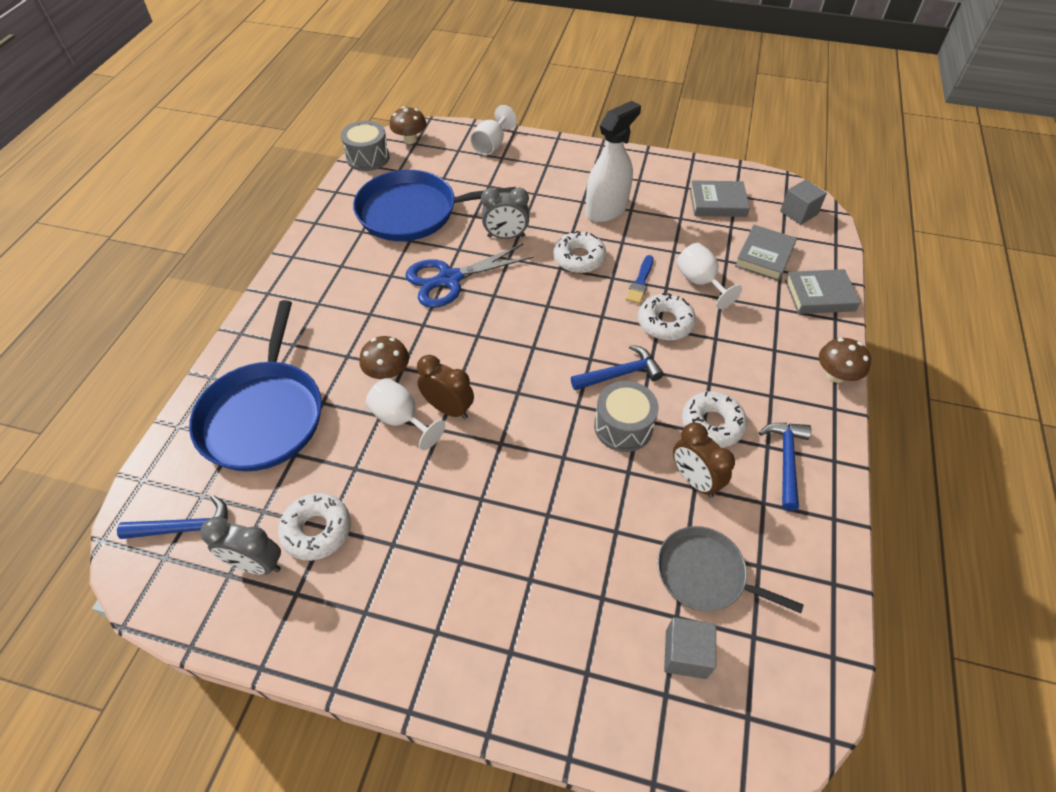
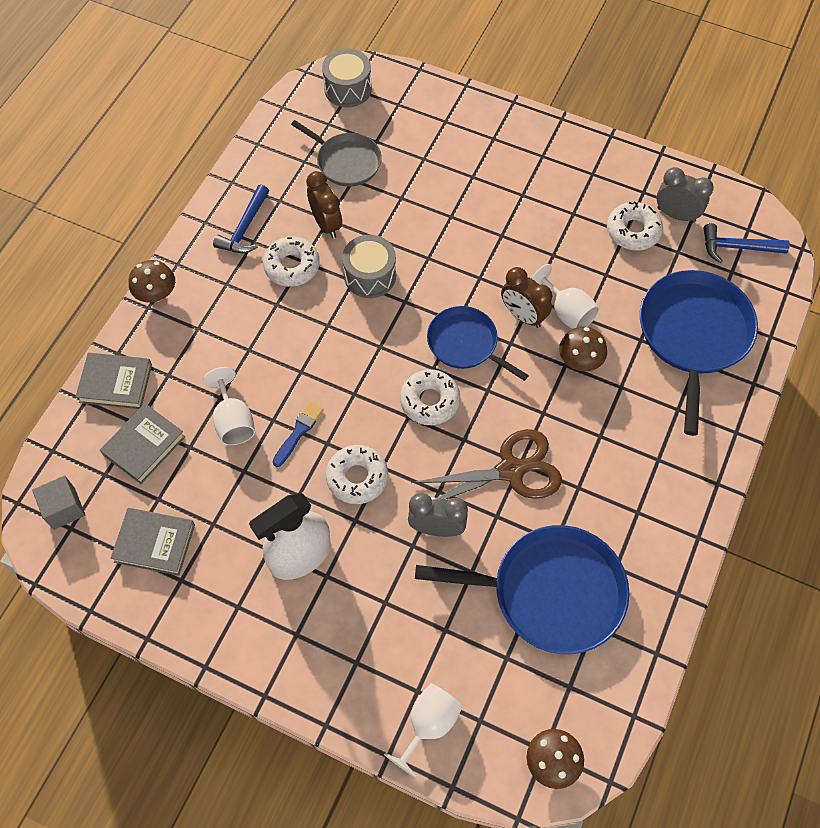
camera: 170 degrees left, 10 degrees up
(368, 157) = (615, 726): grey drum -> grey drum (348, 89)
(450, 279) = (510, 470): blue scissors -> brown scissors
(505, 373) = (465, 344): none -> blue pan
(620, 374) = (356, 326): blue hammer -> none
(665, 323) = (292, 375): white donut -> white donut (429, 401)
(685, 654) = (378, 121): grey cube -> none

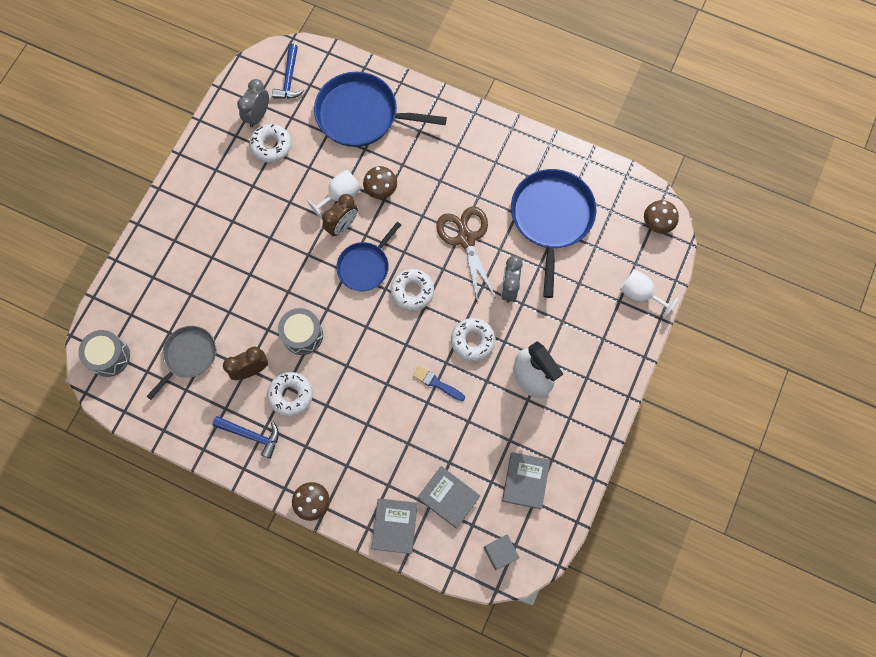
camera: 90 degrees left, 10 degrees up
(233, 421) = (428, 431): white goblet -> none

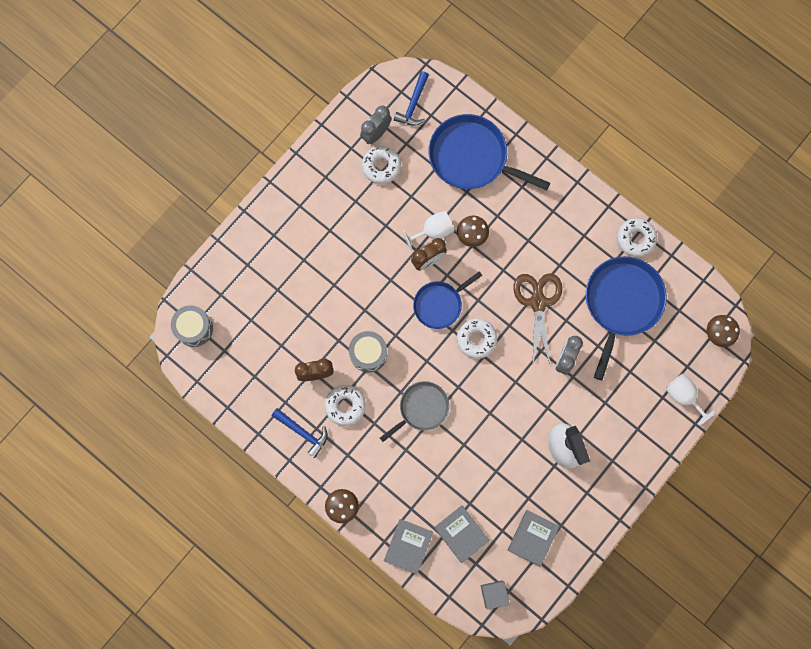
camera: 15 degrees right, 5 degrees up
(189, 356) = (264, 346): grey pan -> grey pan (421, 408)
(437, 383) = (477, 429): blue brush -> none
(472, 341) = (519, 399): white donut -> white donut (635, 239)

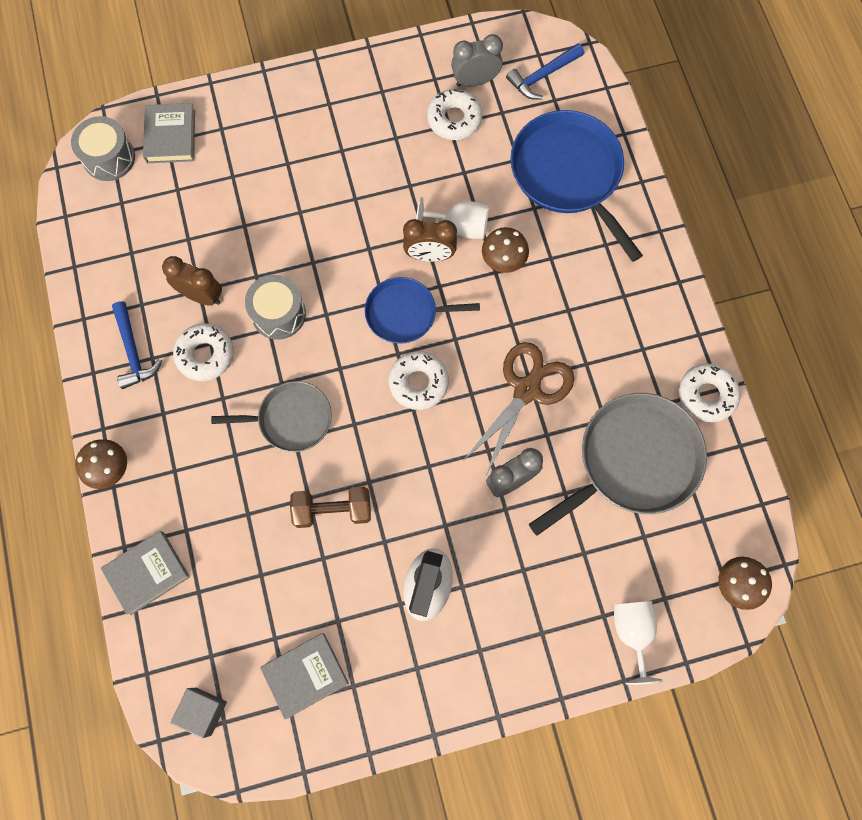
camera: 35 degrees right, 5 degrees down
(461, 534) = (222, 605): grey book -> grey book (171, 136)
(482, 442) = (333, 510): none -> brown dumbbell
(621, 303) = (633, 461): blue pan -> grey pan

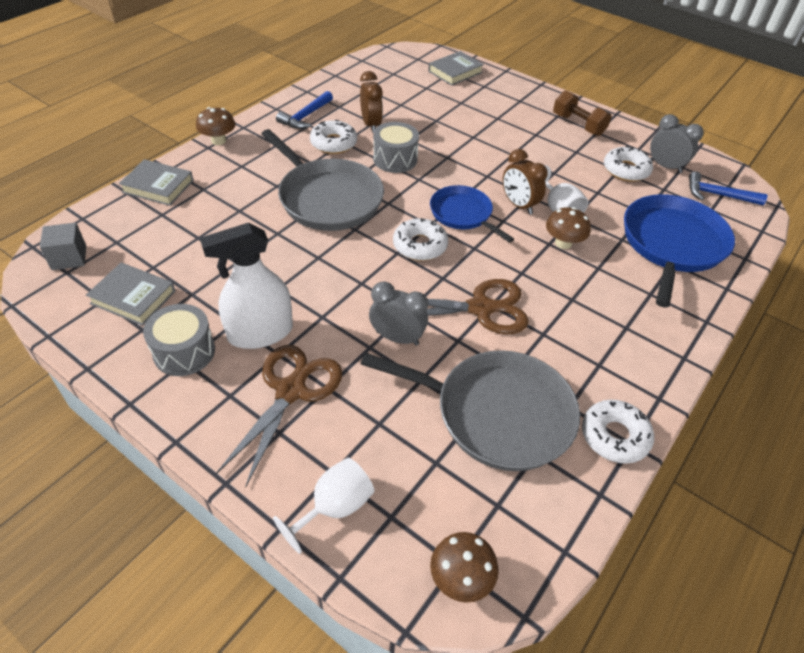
camera: 50 degrees right, 25 degrees down
(109, 158) = (414, 59): grey drum -> grey drum (184, 352)
(291, 419) = (327, 198): grey pan -> grey pan, size x1.66
(333, 510) = (278, 249): brown dumbbell -> brown dumbbell (578, 125)
(508, 600) = (291, 391): none -> brown scissors

